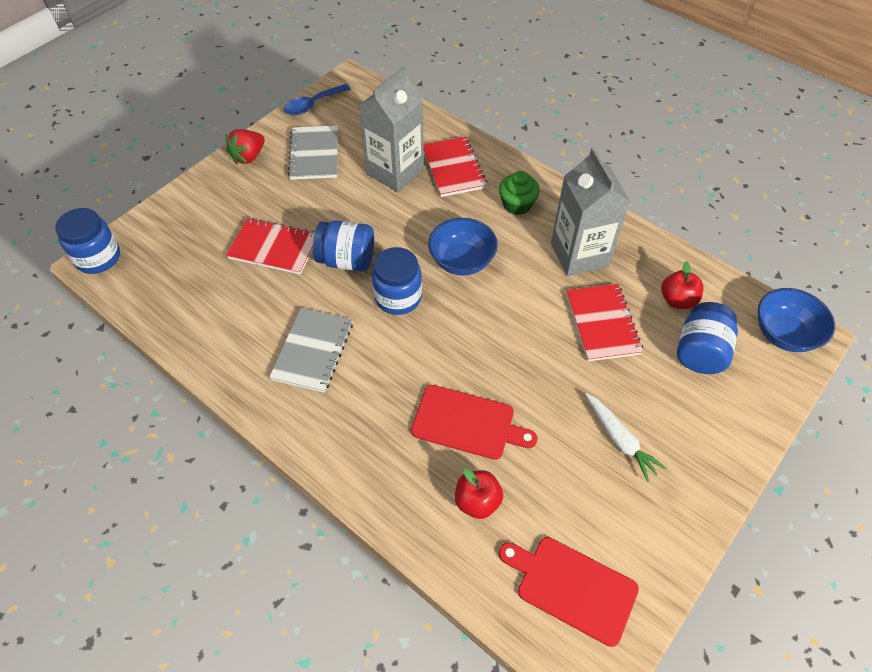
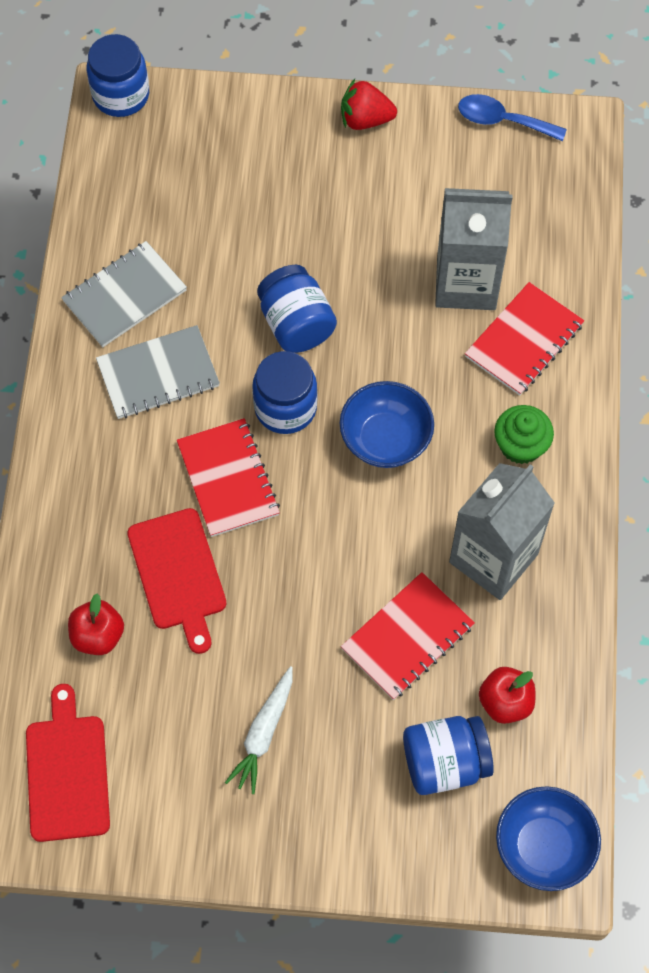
camera: 55 degrees right, 10 degrees up
(274, 248) = (258, 242): red notebook -> red notebook (228, 479)
(314, 154) = (424, 181): grey notebook -> grey notebook (125, 296)

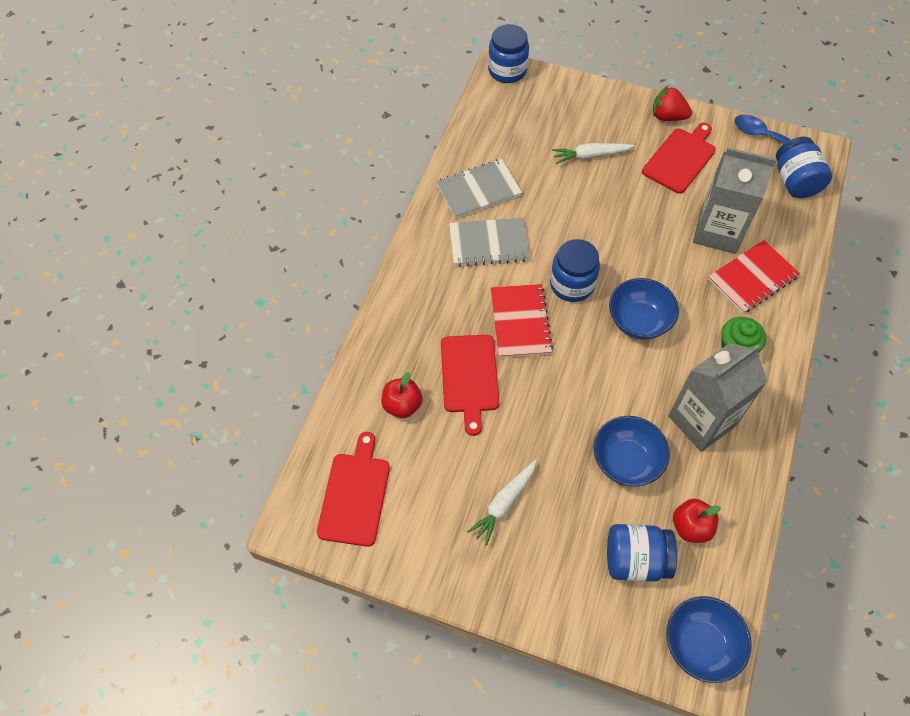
camera: 15 degrees right, 5 degrees down
(270, 206) = (590, 156): none -> white carrot
(296, 324) = (592, 232): blue jar -> blue jar (795, 181)
(395, 182) = (680, 158): none -> red cutting board
(407, 637) = (626, 461): red notebook -> blue bowl

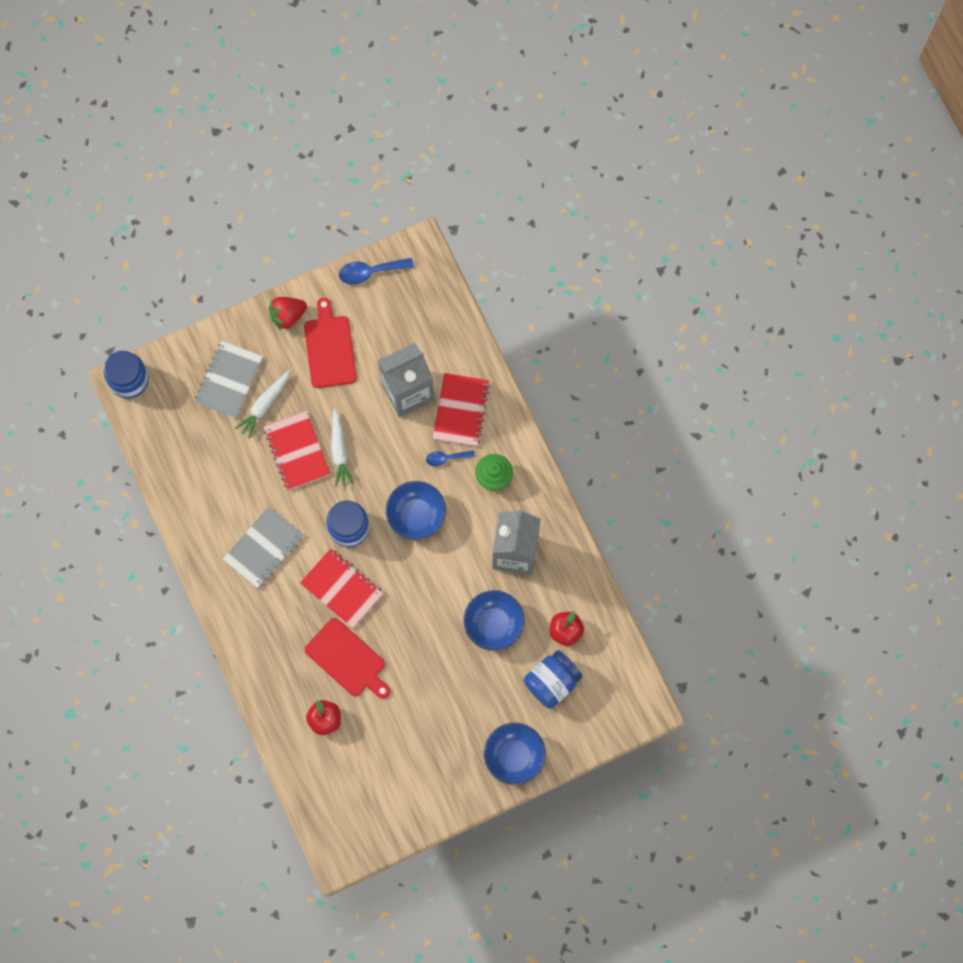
camera: 45 degrees left, 15 degrees up
(355, 495) = (355, 802): red cutting board -> none
(478, 190) = (214, 510): grey notebook -> grey notebook (229, 380)
(504, 503) = (447, 721): white carrot -> white carrot (339, 451)
(584, 202) = (297, 451): none -> red notebook
(700, 645) = (627, 697): blue bowl -> blue bowl (514, 756)
(706, 301) = (446, 458): none -> blue spoon
(795, 181) = (425, 296): blue jar -> none

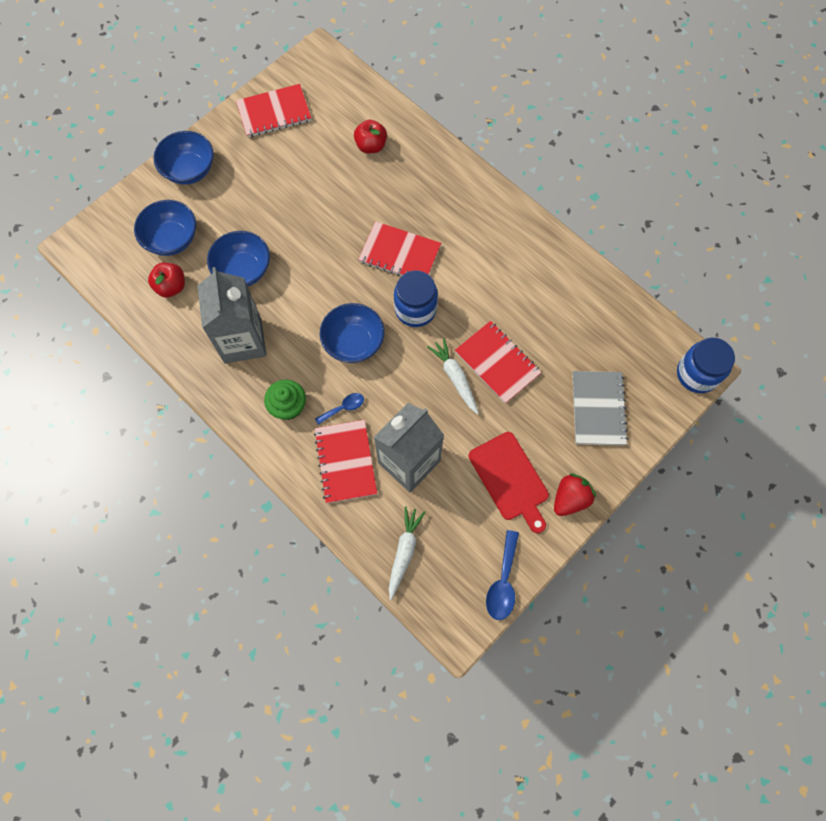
camera: 160 degrees right, 5 degrees down
(263, 548) = (489, 264): grey notebook -> none
(264, 405) = (550, 396): white carrot -> white carrot (404, 552)
(347, 659) = (370, 198): red cutting board -> none
(370, 272) = (503, 582): blue spoon -> blue spoon turned 135 degrees clockwise
(408, 796) = (274, 112): none -> red notebook
(552, 682) = (172, 239): blue jar -> blue bowl

